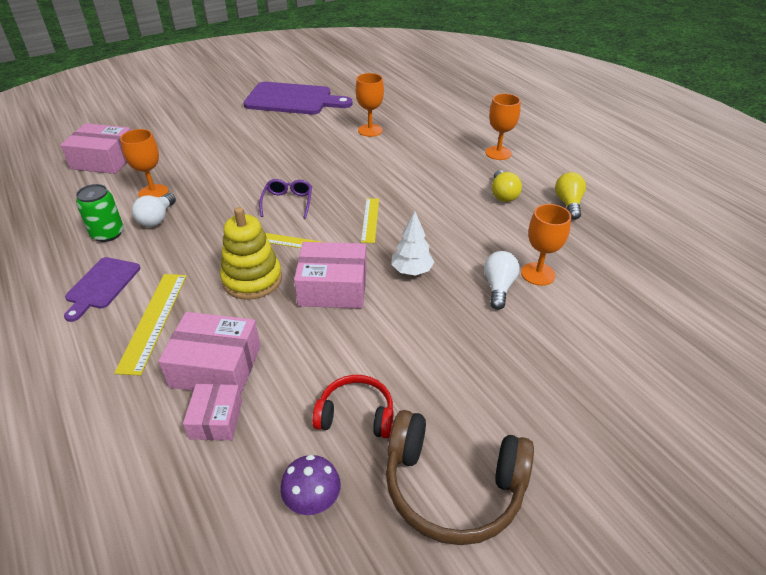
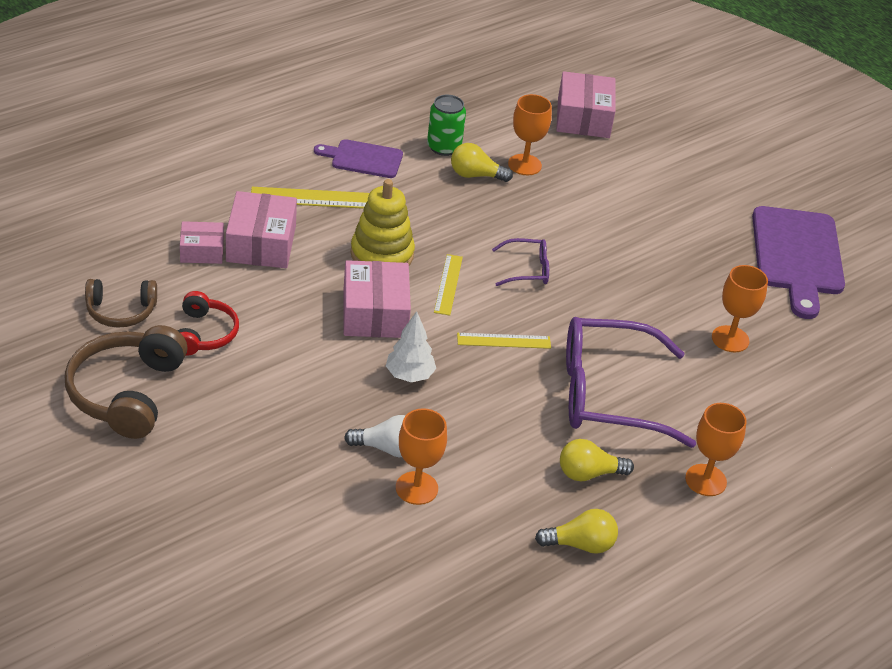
camera: 80 degrees right, 0 degrees up
(157, 219) = (475, 175): white light bulb -> yellow light bulb
(312, 500) = (121, 311): purple mushroom -> brown headphones
(425, 180) = (608, 394): none -> purple glasses

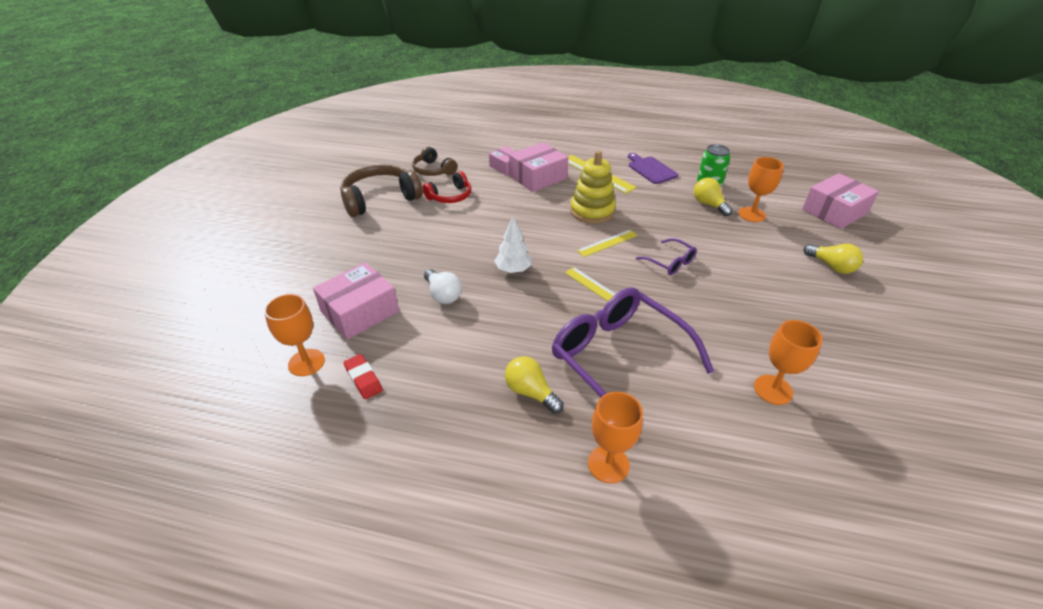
camera: 55 degrees right, 0 degrees up
(375, 313) = (544, 233): pink box -> pink box (360, 311)
(416, 488) = (423, 323): orange goblet -> orange goblet (306, 362)
(451, 573) = (363, 379): none -> red eraser
(580, 544) = (456, 428): yellow light bulb -> yellow light bulb (831, 266)
(797, 256) = (924, 375): purple cutting board -> none

